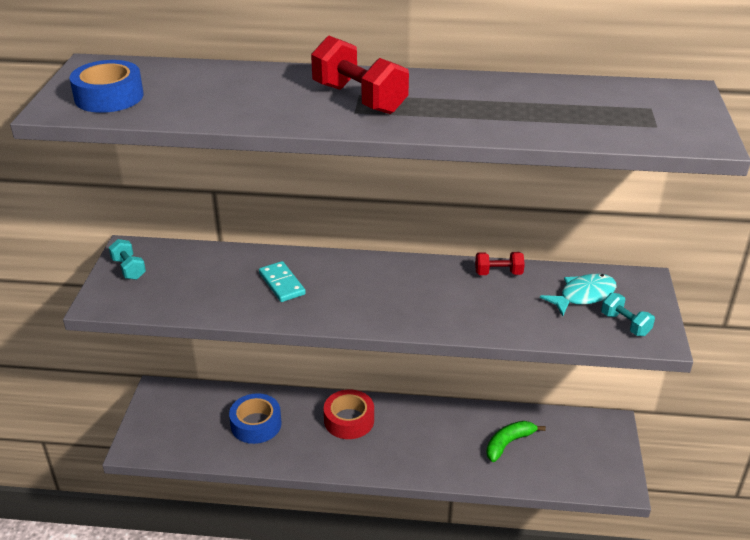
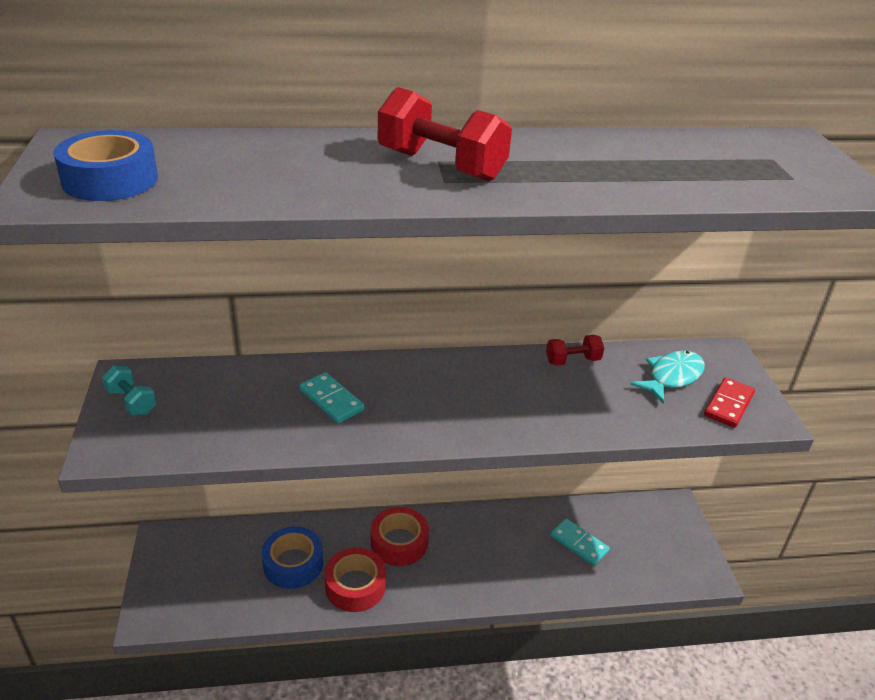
camera: 15 degrees left, 0 degrees up
(302, 449) = (355, 586): none -> red tape
(508, 443) = (579, 544): green banana -> turquoise domino
(625, 324) = (728, 405): turquoise dumbbell -> red domino

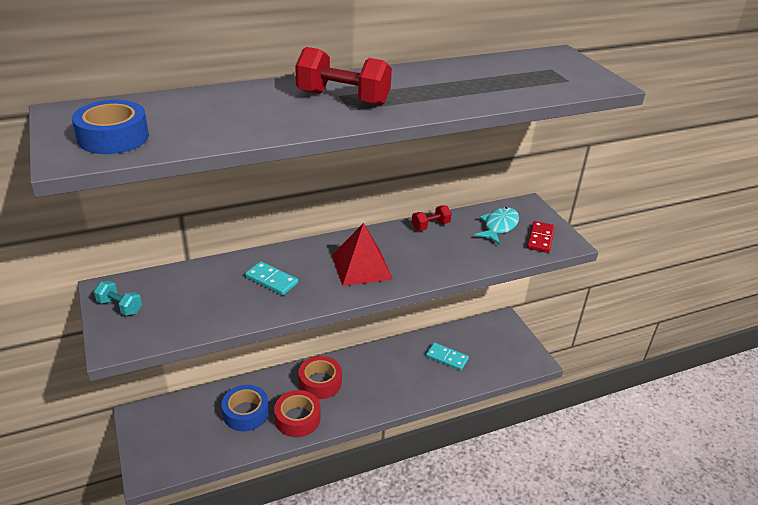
camera: 15 degrees left, 0 degrees up
(457, 402) = (361, 267): none -> red pyramid

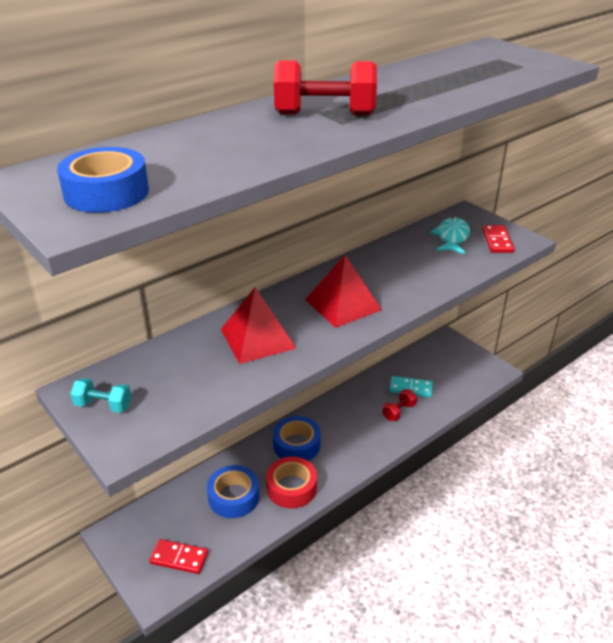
camera: 15 degrees left, 0 degrees up
(178, 451) = (179, 558): none -> red domino
(271, 280) = (257, 338): turquoise domino -> red pyramid
(320, 382) = (296, 445): red tape -> blue tape
(430, 226) = (386, 250): red dumbbell -> red dumbbell (399, 412)

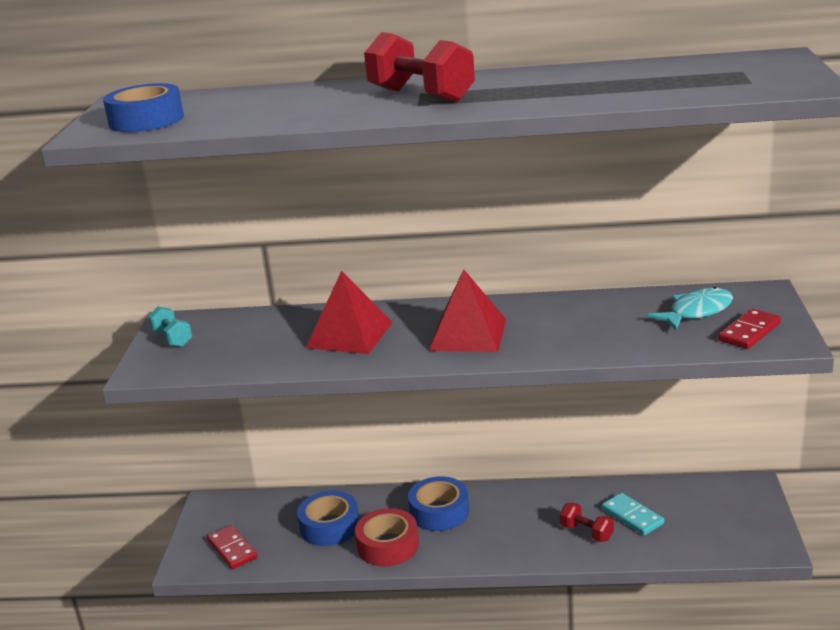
camera: 45 degrees right, 10 degrees down
(399, 412) = (586, 532): red dumbbell -> red dumbbell turned 45 degrees clockwise

